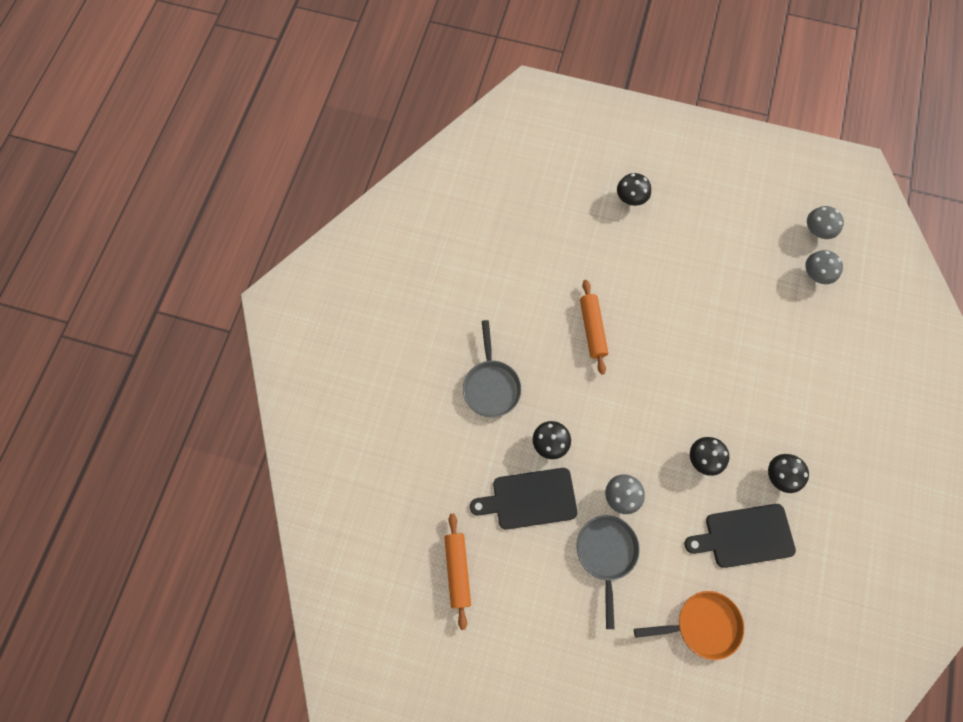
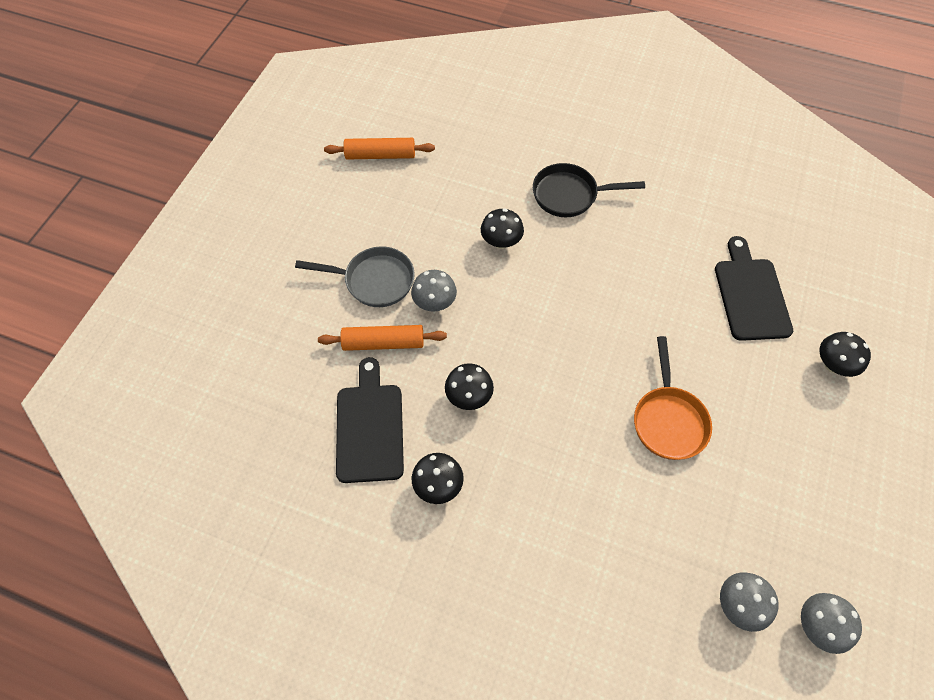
camera: 95 degrees right, 10 degrees down
(491, 386) = (569, 195): grey pan -> black pan
(530, 499) = (442, 218): black cutting board -> black cutting board (750, 295)
(592, 329) = (639, 298): orange rolling pin -> orange rolling pin (383, 343)
(702, 624) = (281, 363): orange pan -> orange pan (668, 420)

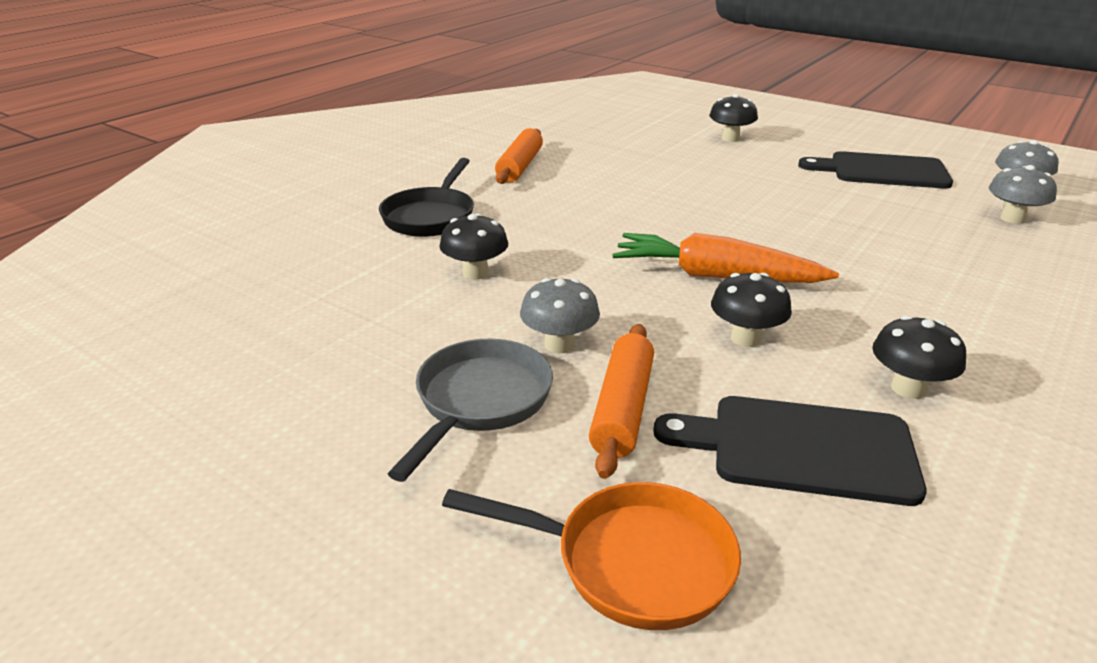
camera: 75 degrees left, 30 degrees down
(380, 155) = (192, 357): orange rolling pin -> orange rolling pin (520, 166)
(543, 374) = (715, 276): none -> orange carrot
(668, 420) = (791, 215): orange pan -> orange pan (632, 562)
(750, 295) = (636, 154): black cutting board -> black cutting board (882, 171)

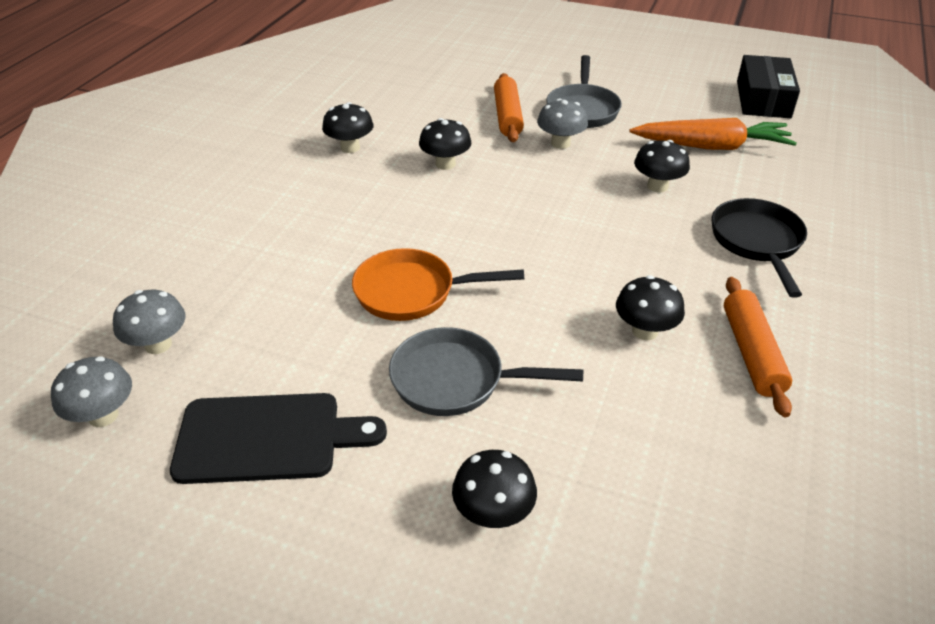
camera: 165 degrees right, 10 degrees up
(158, 371) = (763, 99): none -> black box
(589, 182) = (645, 331): none -> black mushroom
(632, 562) = (483, 69): orange pan -> orange pan (412, 292)
(715, 276) = (473, 212): orange carrot -> orange carrot (712, 146)
(748, 178) = (455, 380): none -> grey pan
(801, 448) = (415, 112): black cutting board -> none

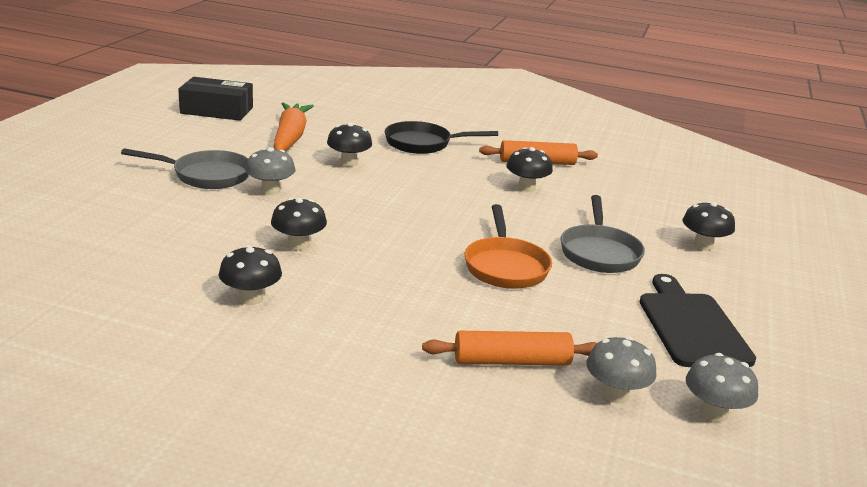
camera: 95 degrees left, 15 degrees down
(507, 116) = (207, 210): orange rolling pin -> orange rolling pin (511, 361)

